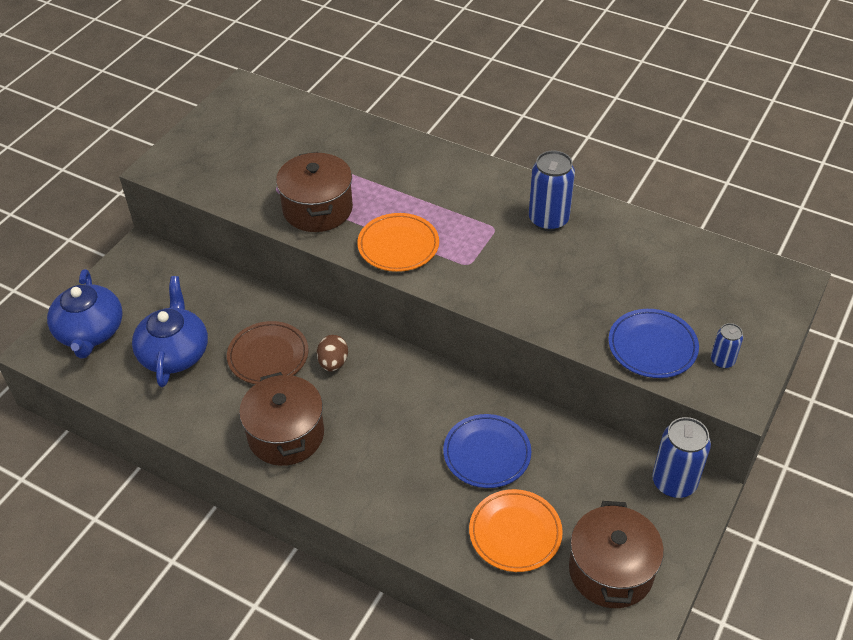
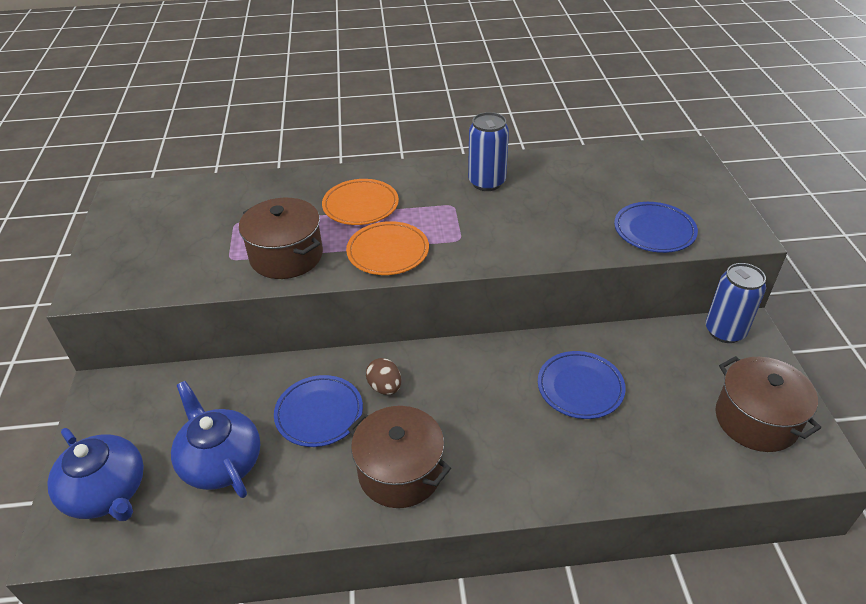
camera: 35 degrees left, 5 degrees down
(268, 356) = (319, 413): brown plate -> blue plate
(515, 533) = (664, 435): orange plate -> orange plate (360, 205)
(722, 361) = (707, 217): blue can -> none

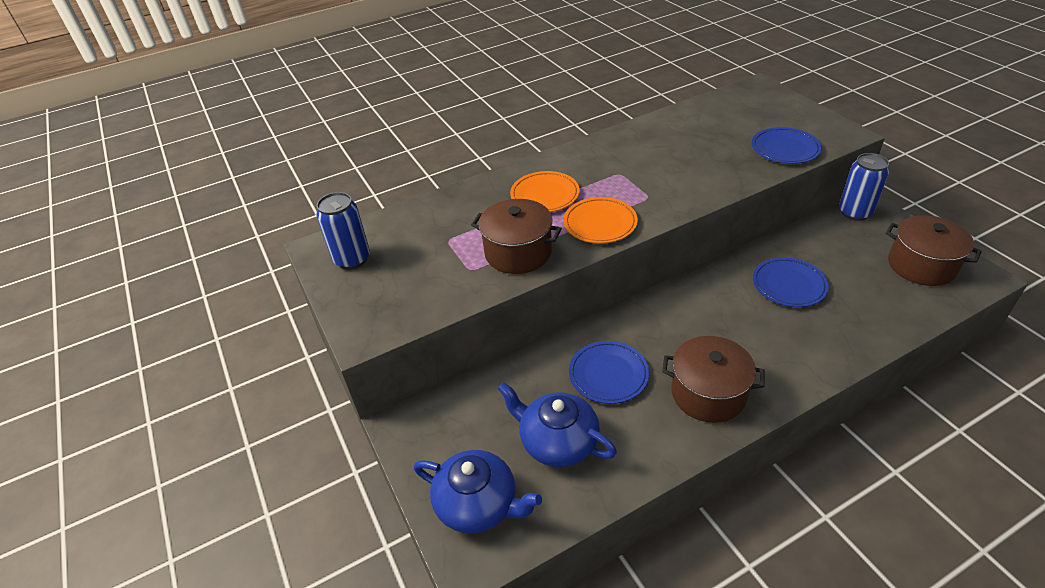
camera: 20 degrees left, 0 degrees up
(385, 387) = (644, 336): brown egg -> none
(486, 182) = (631, 149): blue can -> blue can (352, 259)

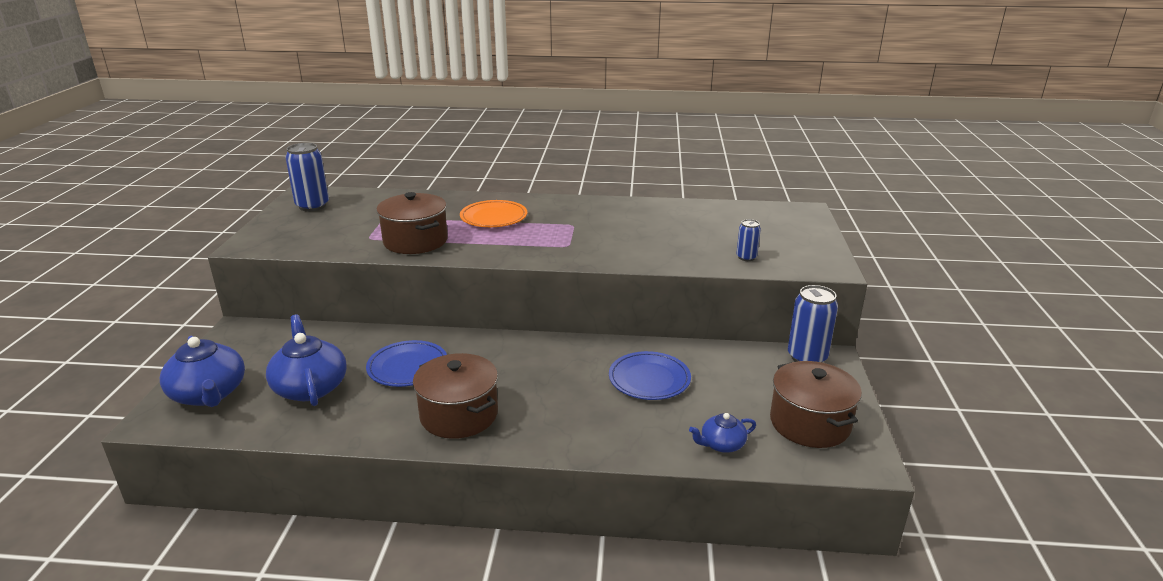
camera: 30 degrees right, 15 degrees down
(600, 223) = (501, 247): orange plate -> none
(785, 149) = (746, 257): blue plate -> blue can
(897, 312) = (721, 444): none -> blue teapot

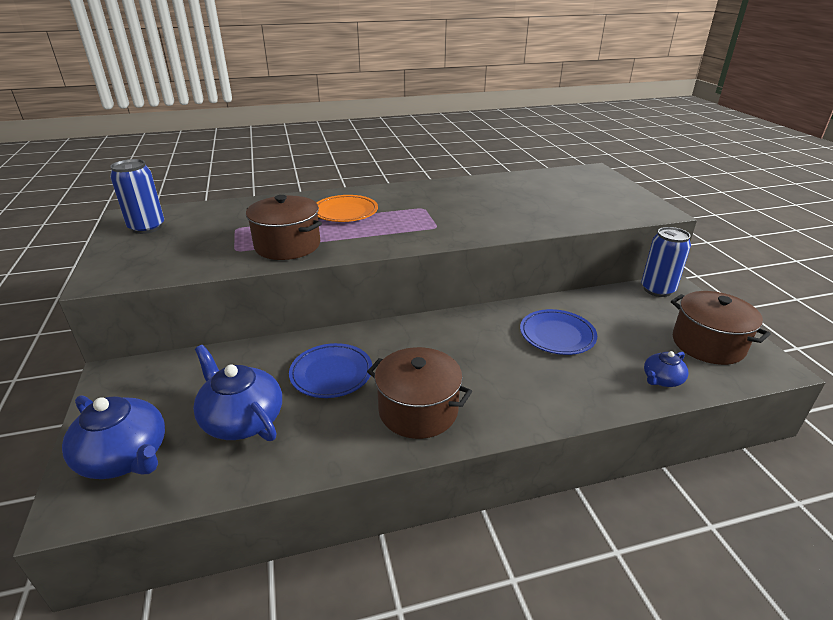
camera: 20 degrees left, 5 degrees up
(746, 257) = (590, 213): blue can -> none

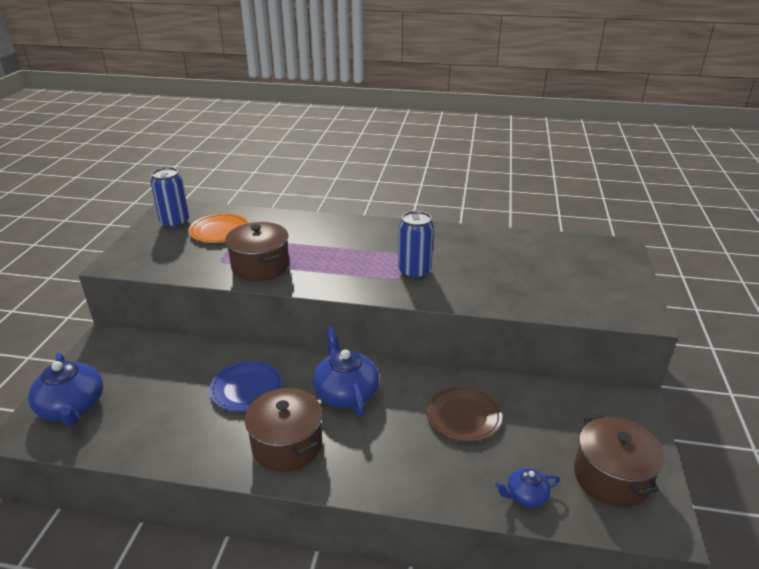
camera: 25 degrees right, 0 degrees up
(242, 419) = (159, 405): blue teapot -> blue teapot (346, 392)
(345, 212) = (333, 242): orange plate -> orange plate (219, 231)
(557, 335) = (463, 416): blue plate -> brown plate
(657, 290) = (613, 400): blue can -> blue can (414, 272)

